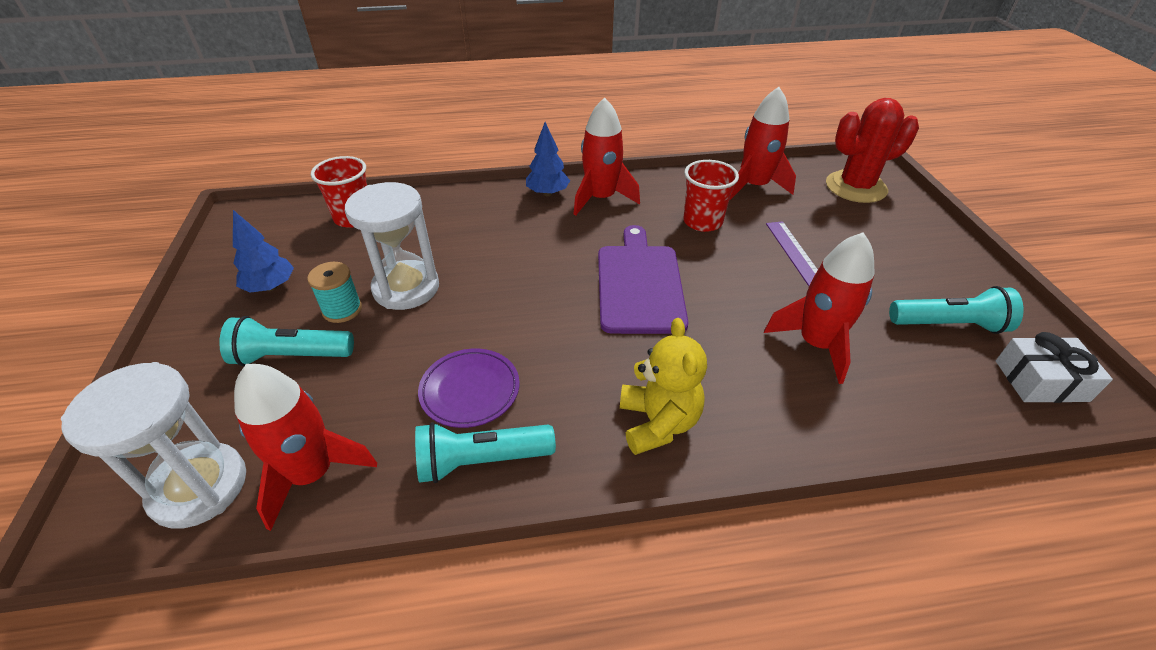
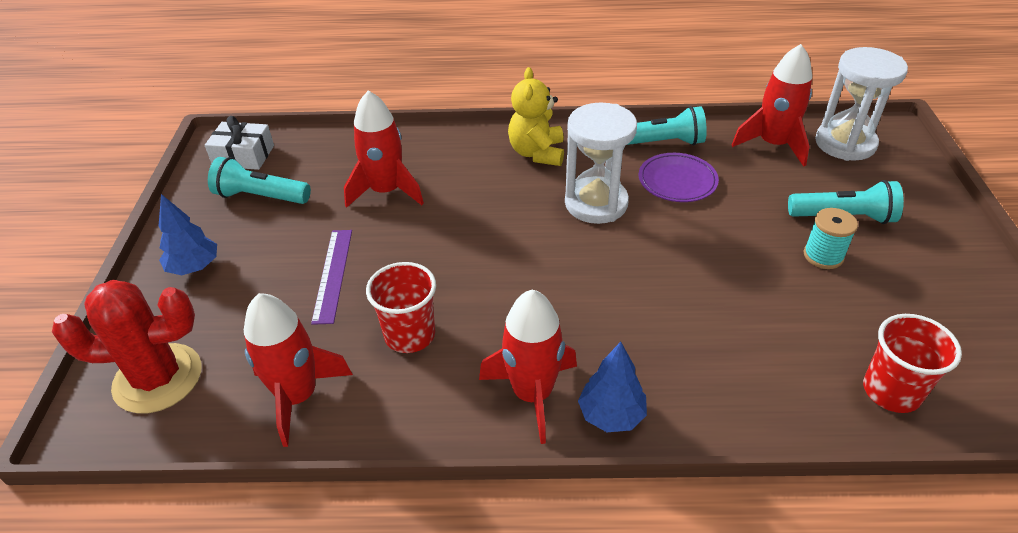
camera: 170 degrees left, 0 degrees up
(271, 287) = (921, 289): blue tree -> blue tree (194, 267)
(406, 288) = (767, 274): white hourglass -> white hourglass (596, 203)
(639, 284) = (517, 257): purple cutting board -> none

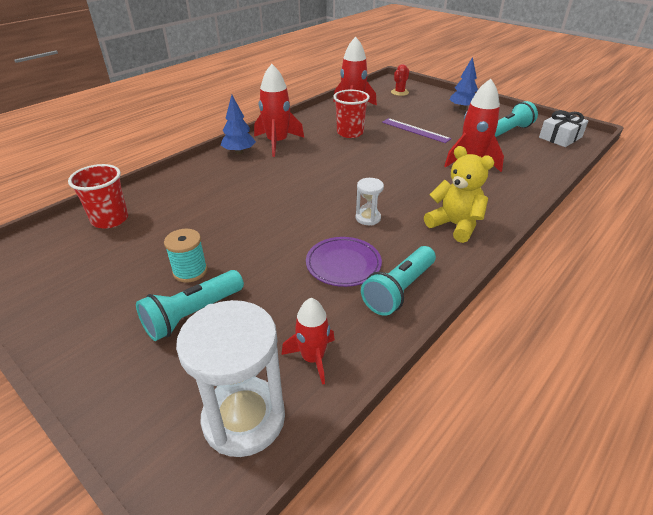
camera: 130 degrees right, 5 degrees down
(158, 378) = (399, 92): red cactus -> red cactus, size x0.49
(596, 203) = (368, 218): white hourglass -> white hourglass, size x0.49
(773, 144) = (313, 358): red rocket -> red rocket, size x0.62

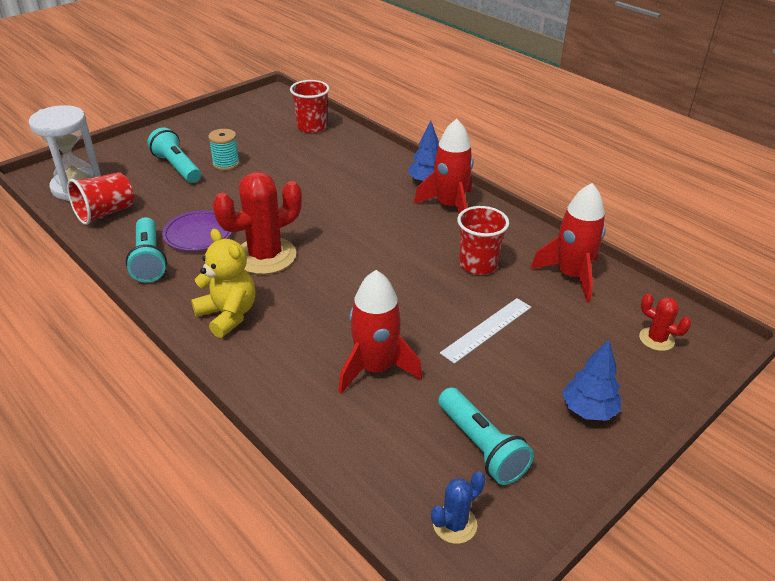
camera: 95 degrees right, 0 degrees up
(313, 358) = (105, 213): red rocket -> red cup
(368, 218) = (265, 256): white hourglass -> red cactus
(399, 290) = (149, 260): turquoise flashlight -> turquoise flashlight turned 150 degrees counterclockwise
(415, 130) = (487, 330): purple ruler -> white ruler
(455, 225) = (228, 315): yellow teddy bear -> yellow teddy bear turned 90 degrees counterclockwise
(560, 137) = (454, 524): white gift -> blue cactus

